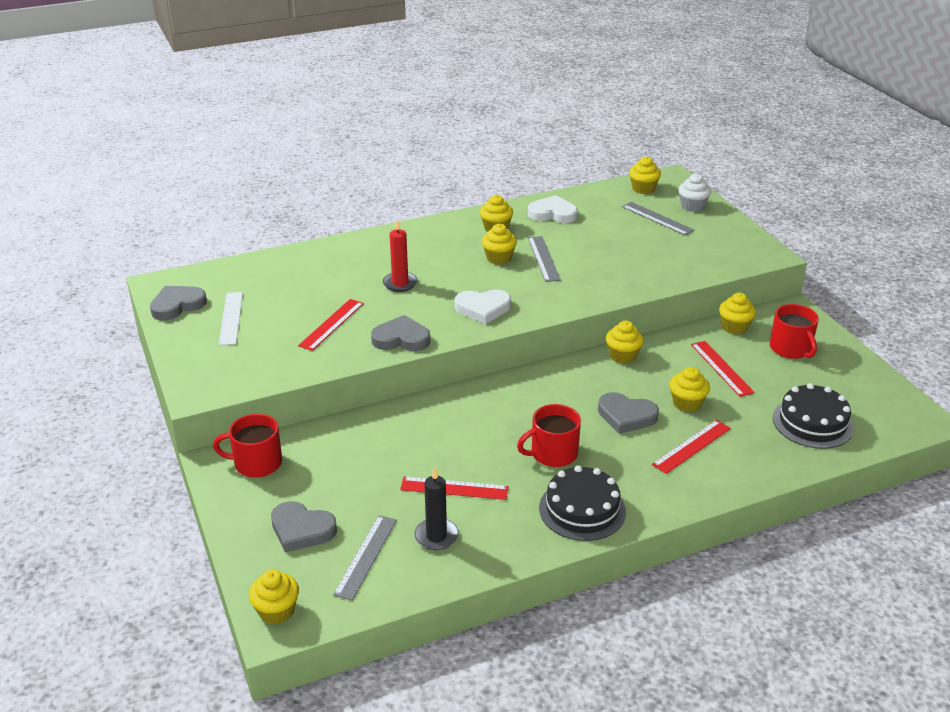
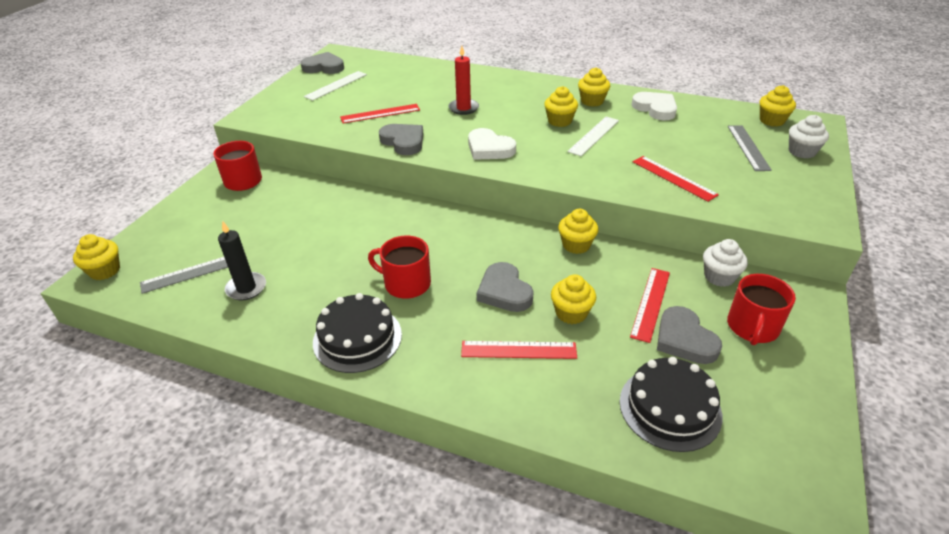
camera: 45 degrees right, 5 degrees up
(301, 530) = (195, 233): grey heart -> grey heart (684, 339)
(454, 488) = (308, 264): red ruler -> red ruler (673, 178)
(543, 258) = (594, 136): grey ruler -> white ruler
(734, 327) = (719, 277): yellow cupcake -> white cupcake

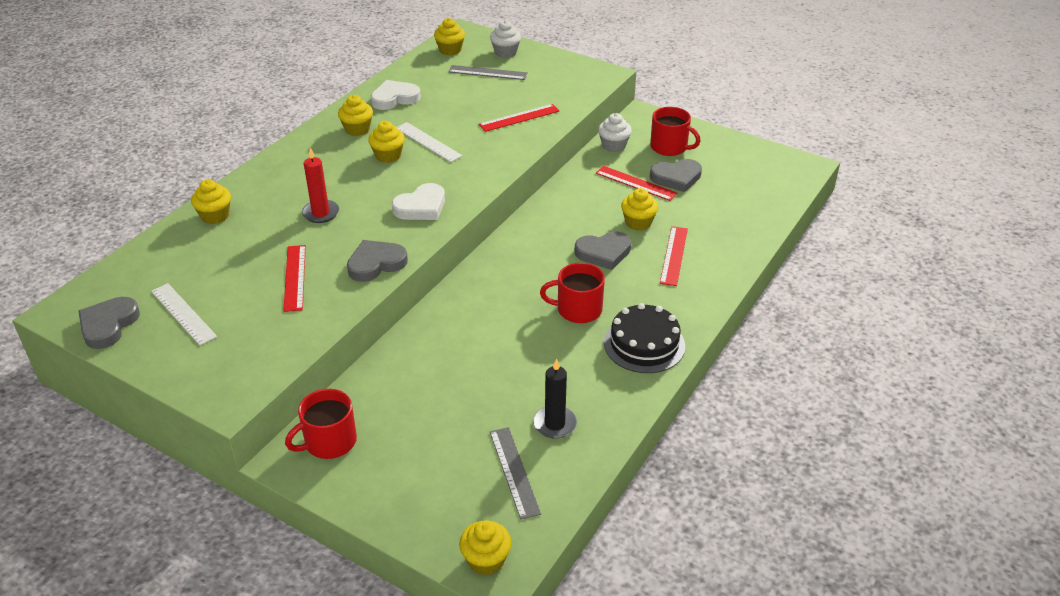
camera: 80 degrees left, 0 degrees up
(406, 283) = (578, 309): red mug -> red mug turned 60 degrees clockwise
(576, 245) = (553, 204): yellow cupcake -> yellow cupcake (215, 216)
(670, 408) = (737, 199): black cake -> none

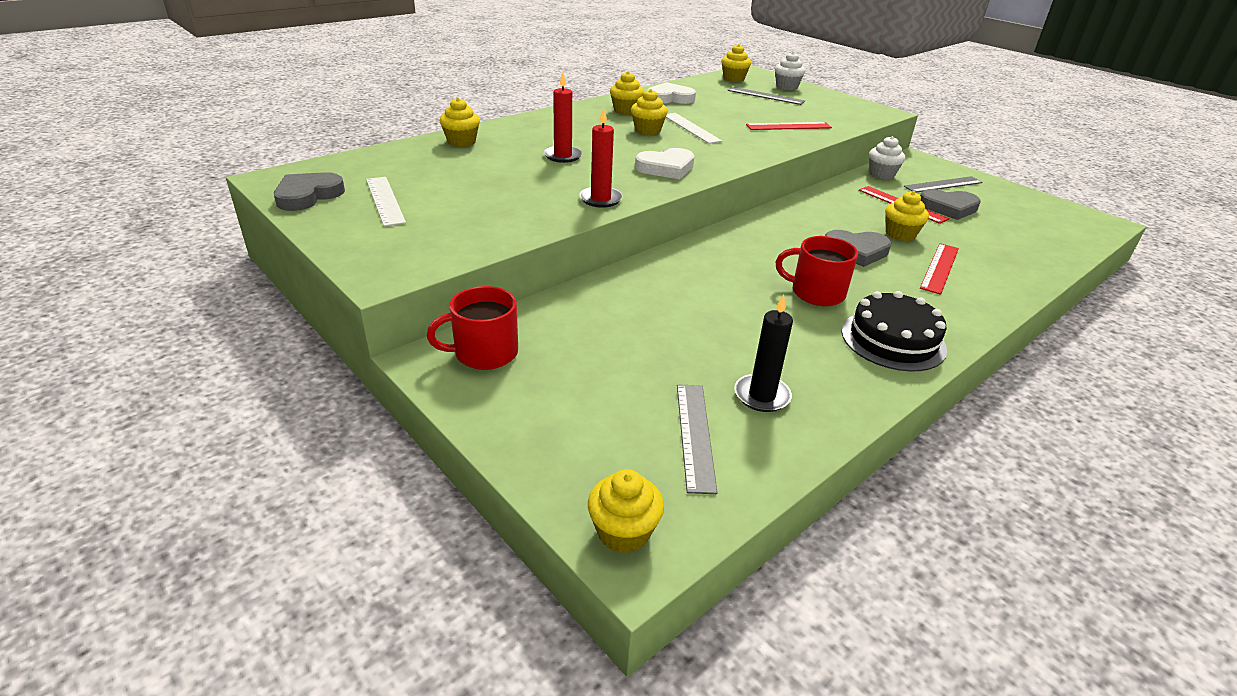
camera: 15 degrees right, 5 degrees down
(294, 277) = (511, 195): red ruler -> none
(376, 263) = (600, 199): grey heart -> red candle
(669, 147) = (943, 184): red mug -> grey ruler

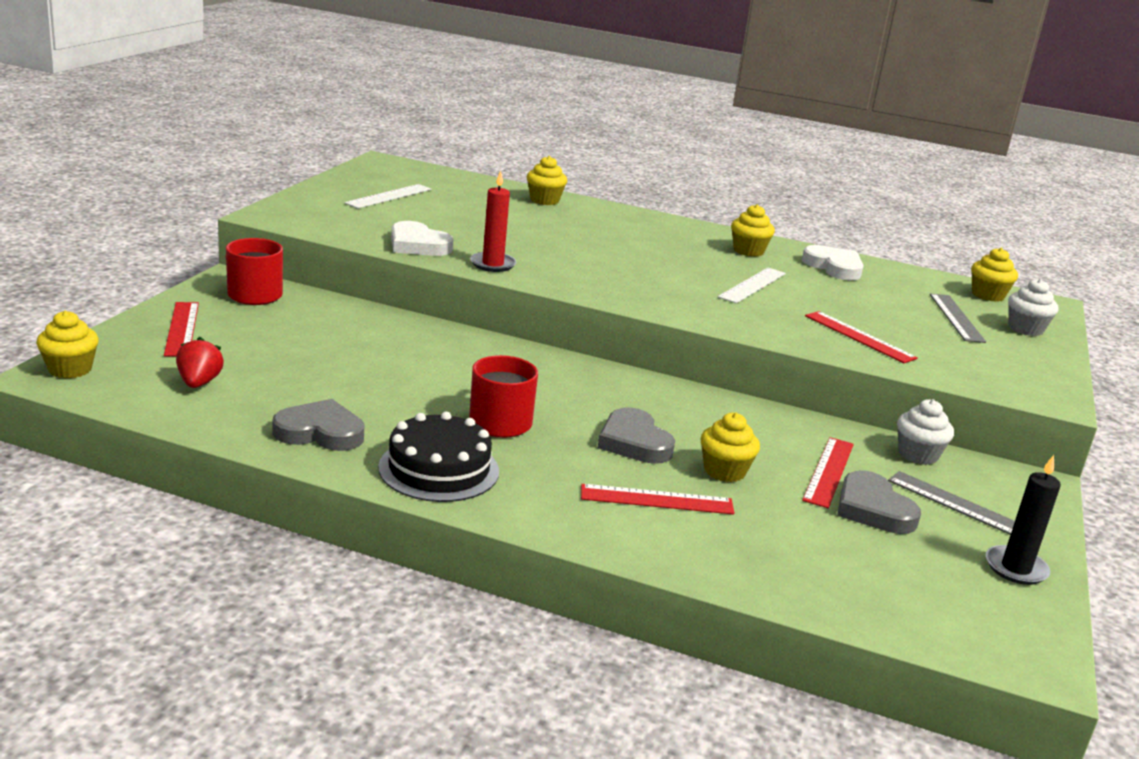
camera: 60 degrees right, 10 degrees down
(308, 195) = (368, 175): grey heart -> grey heart (320, 432)
(548, 421) = (181, 328): none -> red ruler
(563, 156) = (572, 239): red candle -> none
(647, 130) = (705, 266): yellow cupcake -> none
(666, 168) = (612, 283): white heart -> white heart (418, 245)
(695, 435) = (199, 383): grey ruler -> red strawberry
(762, 396) = (277, 406): black candle -> black candle (1015, 568)

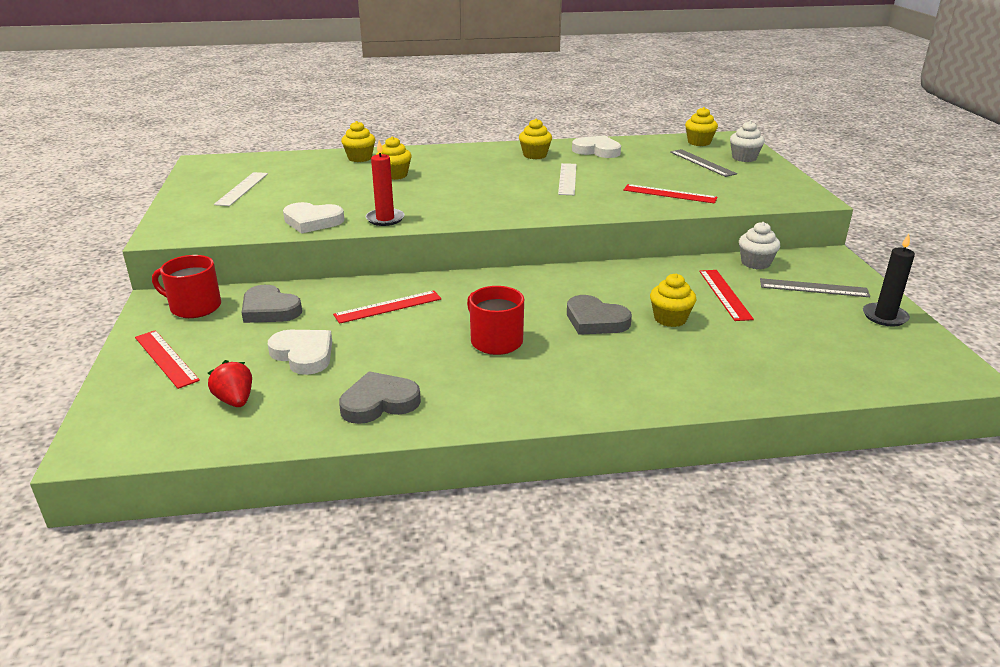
camera: 25 degrees left, 5 degrees up
(70, 369) = (105, 434): yellow cupcake -> yellow cupcake (395, 175)
(301, 368) = (303, 354): none -> white heart
(439, 469) = (497, 395): black cake -> none
(657, 500) = (656, 357): red ruler -> red ruler (388, 307)
(873, 509) = (775, 310): grey heart -> grey heart (269, 309)

